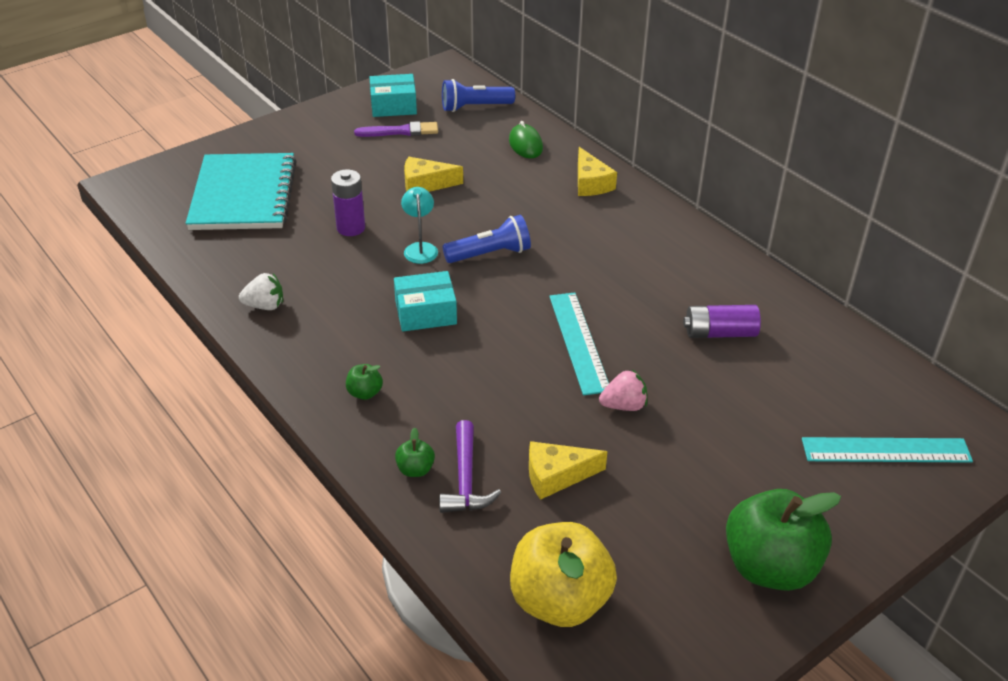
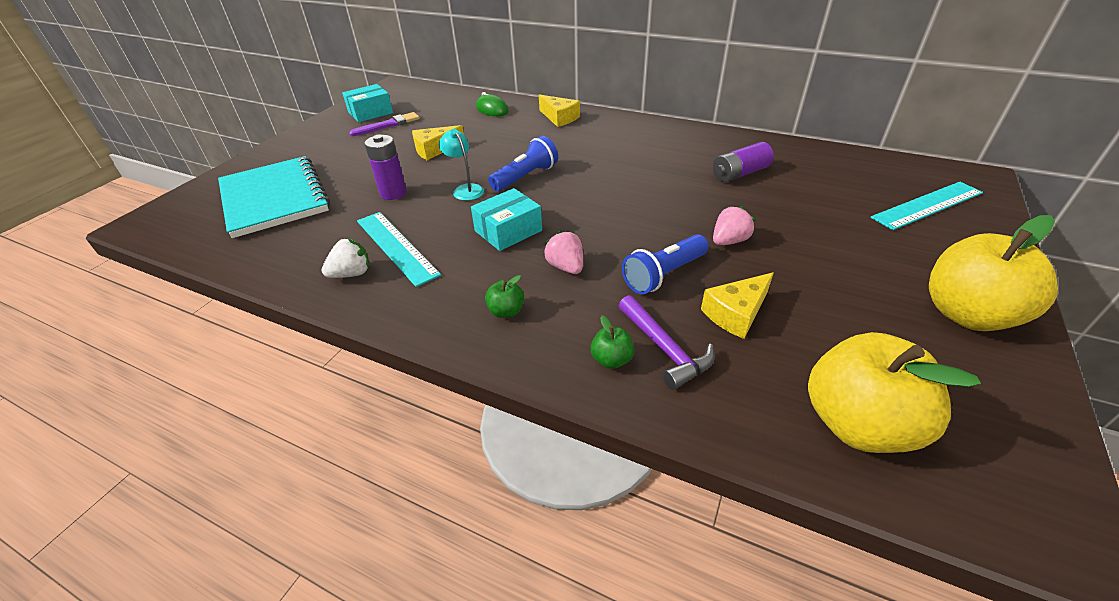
camera: 25 degrees left, 0 degrees up
(447, 371) = (566, 267): none -> pink strawberry
(474, 107) = (435, 99): blue flashlight -> blue flashlight (663, 275)
(579, 342) = (650, 211): turquoise ruler -> turquoise ruler (396, 246)
(770, 566) = (966, 314): green apple -> yellow apple

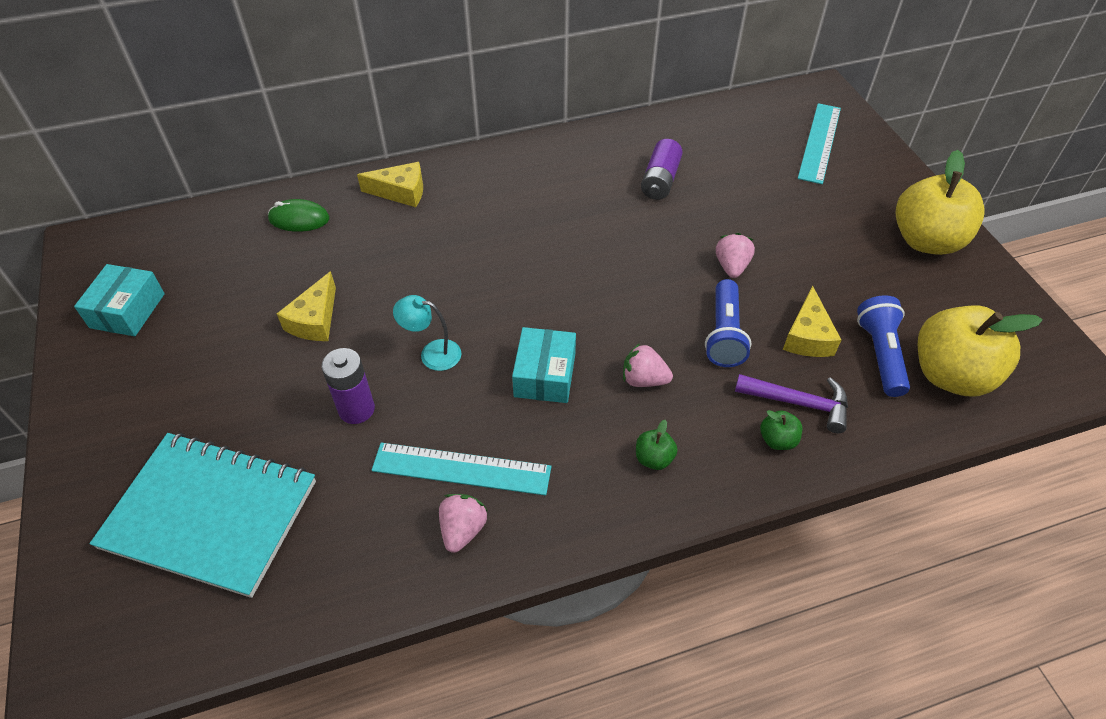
camera: 45 degrees left, 10 degrees up
(352, 274) = (463, 530): white strawberry -> pink strawberry
(388, 125) = (189, 317): purple brush -> none
(526, 177) = (474, 298): blue flashlight -> blue flashlight (880, 354)

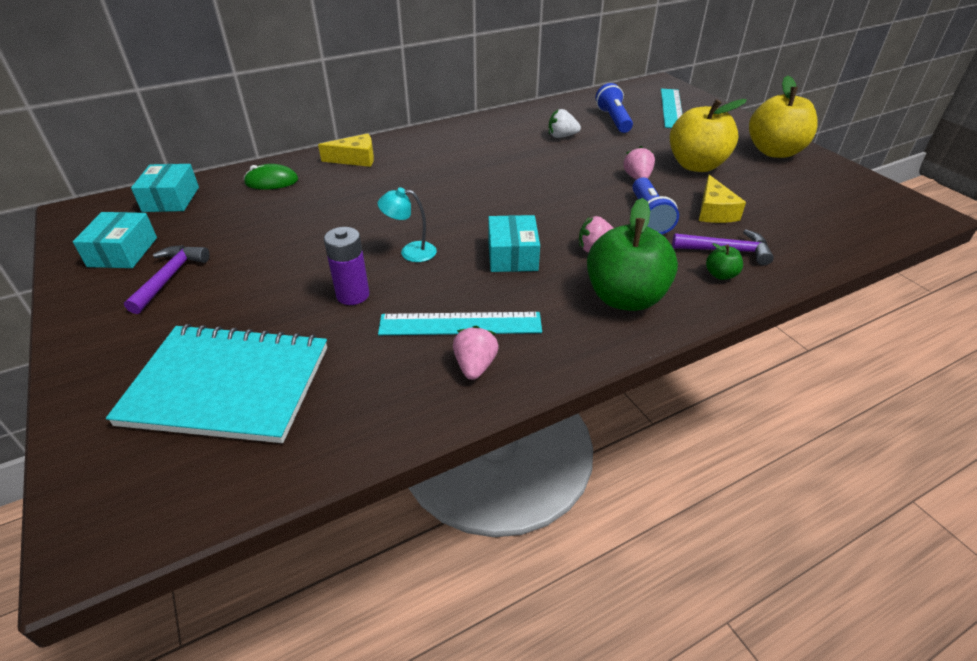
camera: 10 degrees left, 10 degrees down
(171, 356) = (169, 277): none -> purple hammer
(186, 234) = (171, 199): none -> turquoise box
(315, 320) = (300, 241): yellow cheese -> none
(654, 458) = (625, 298): green apple -> green apple, size x2.37
(660, 180) = (562, 136): purple battery -> white strawberry
(880, 354) = (774, 216): blue flashlight -> blue flashlight (613, 120)
(950, 375) = (832, 222): yellow apple -> yellow apple (696, 165)

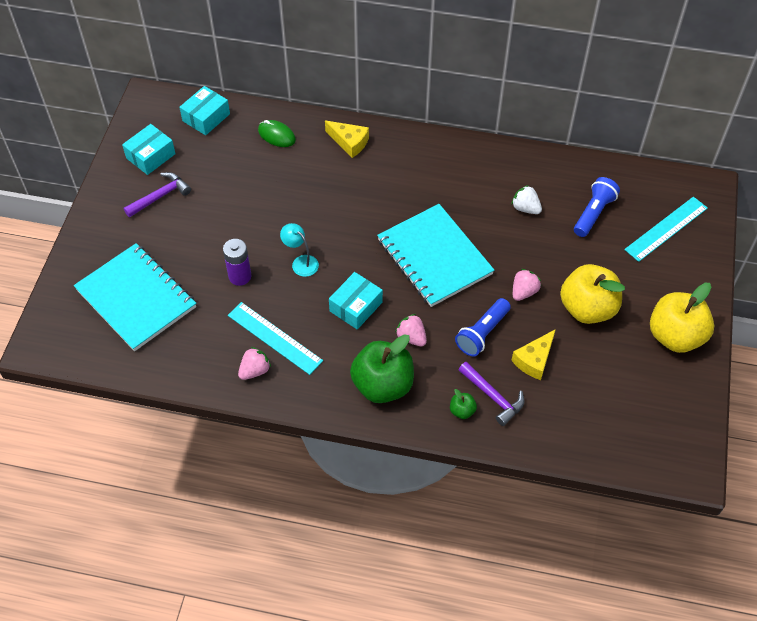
camera: 40 degrees right, 15 degrees up
(534, 191) = (434, 257): none -> turquoise notebook

